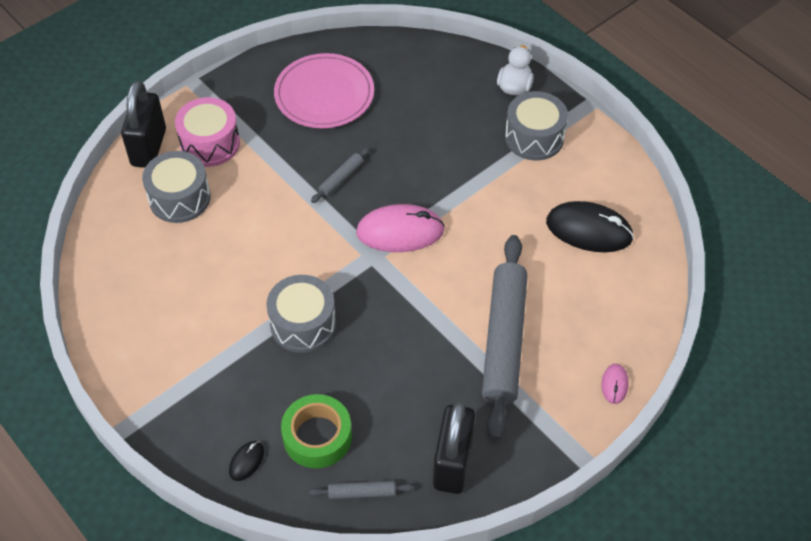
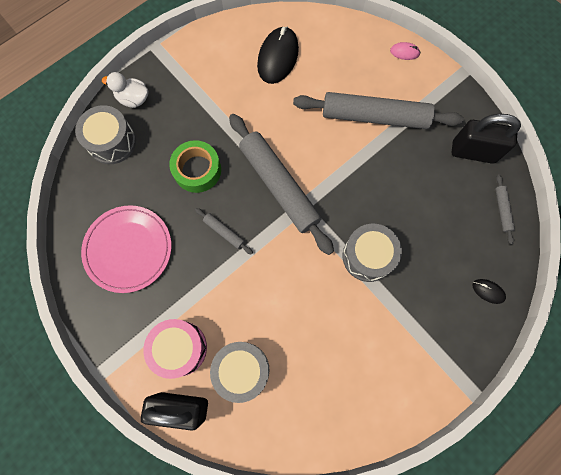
camera: 90 degrees left, 20 degrees up
(317, 436) = (462, 241): green tape -> green tape (197, 170)
(400, 232) = (279, 186): pink mouse -> grey rolling pin
(534, 137) = (188, 87): grey drum -> grey drum (112, 142)

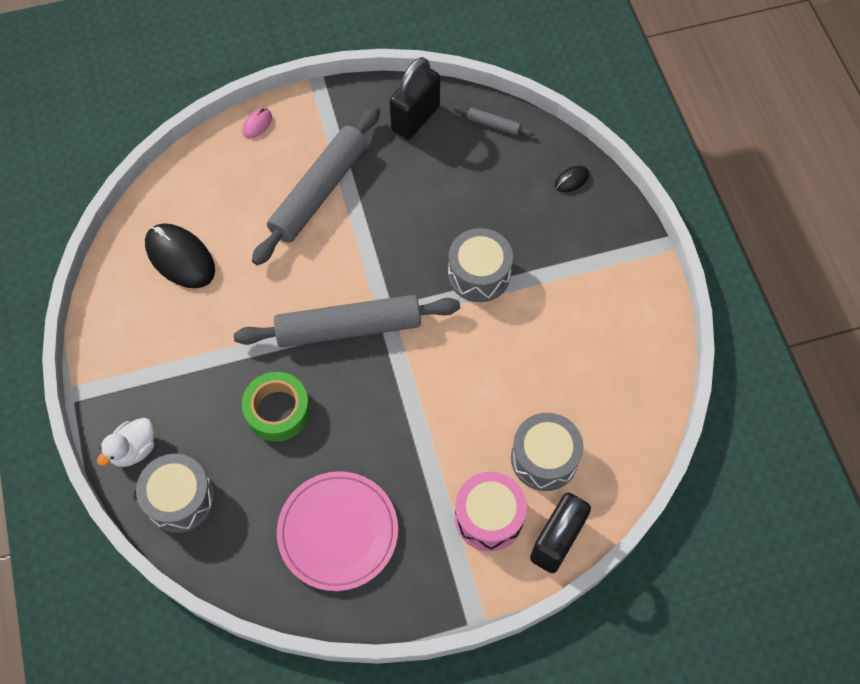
camera: 65 degrees left, 10 degrees down
(224, 232) = (373, 412): grey rolling pin -> none

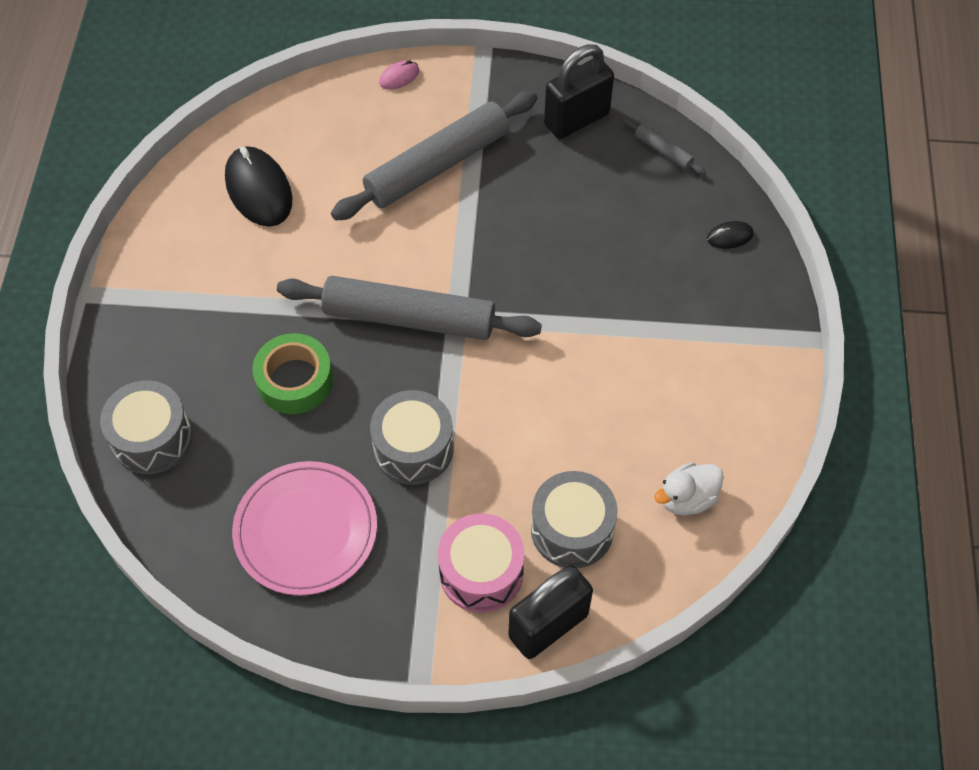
camera: 20 degrees right, 5 degrees down
(134, 449) = (126, 371): white duck -> white duck (687, 498)
(479, 274) = (579, 306): grey drum -> grey drum (413, 448)

